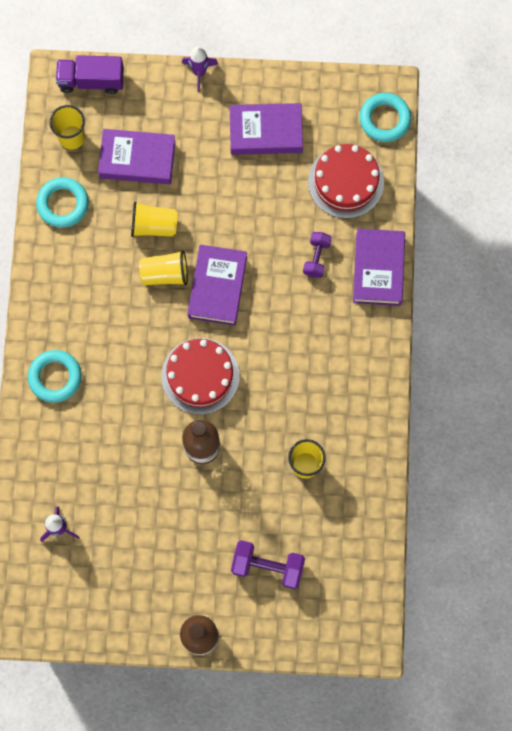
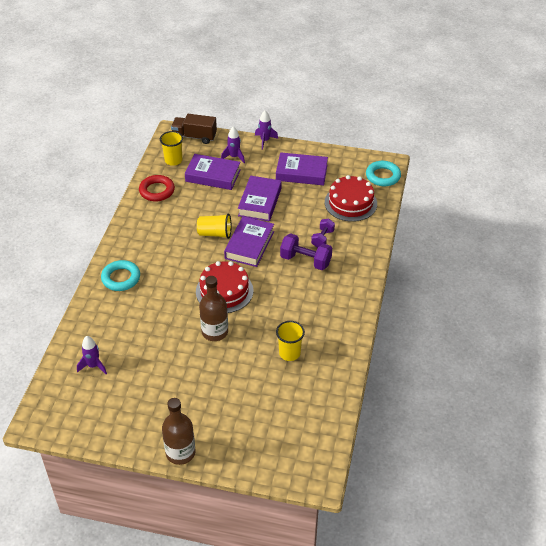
camera: 10 degrees right, 30 degrees down
(63, 204) = (157, 191): turquoise ring -> red ring
(91, 81) = (194, 137): purple truck -> brown truck
(154, 225) = (214, 208): yellow cup -> none
(160, 115) = (234, 157): none -> purple rocket
(267, 566) = (246, 413): purple dumbbell -> purple dumbbell (305, 260)
(378, 269) = (365, 250): purple book -> purple book (260, 202)

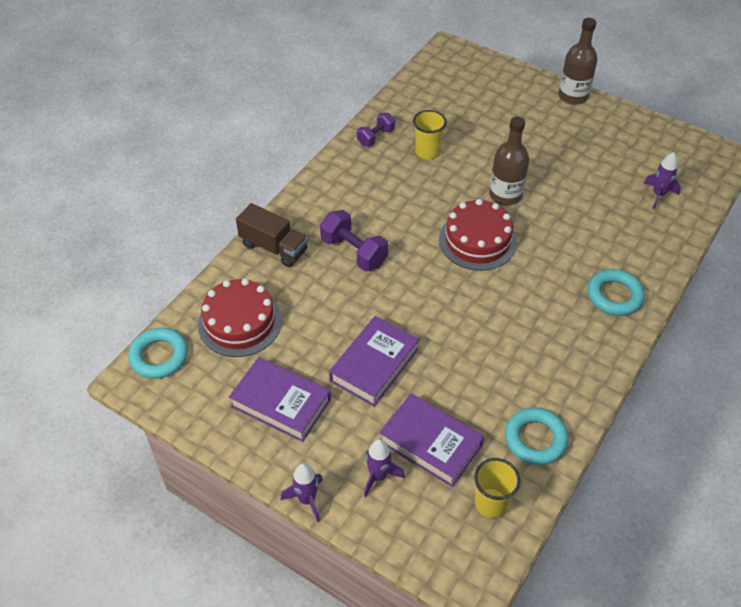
camera: 160 degrees left, 5 degrees up
(157, 191) = (535, 439): red ring -> turquoise ring
(194, 137) = (435, 556): brown truck -> brown truck (274, 247)
(215, 233) = (463, 328): yellow cup -> none
(249, 245) = (420, 296): purple book -> none
(322, 238) = (314, 277): purple dumbbell -> purple dumbbell (375, 137)

